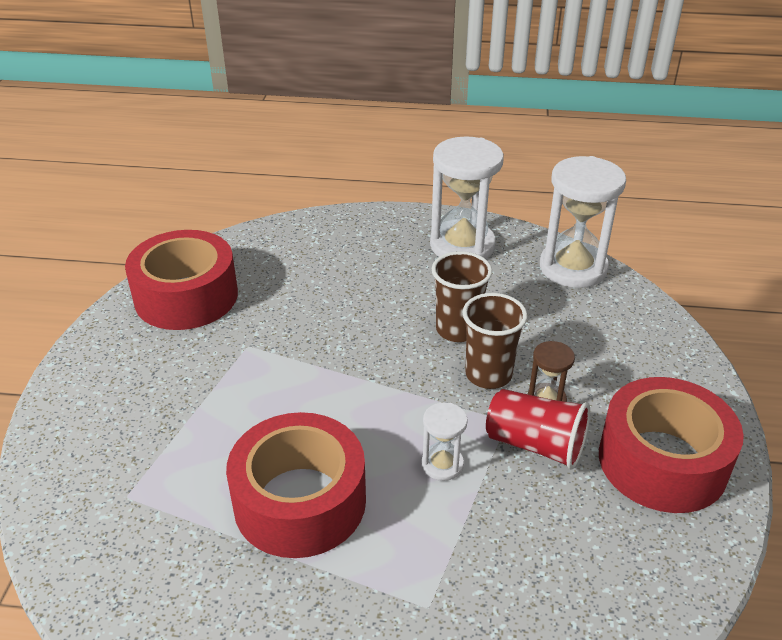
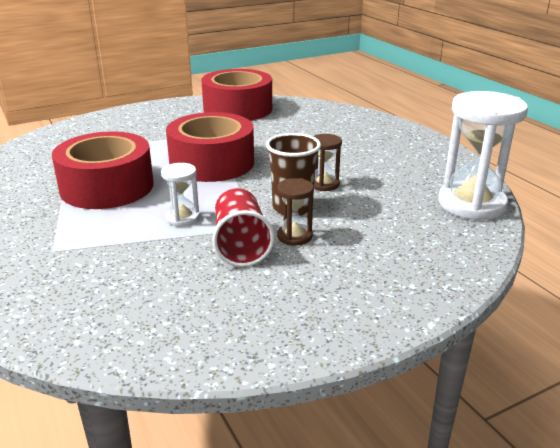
camera: 55 degrees right, 10 degrees down
(457, 330) = (324, 184): brown cup -> brown hourglass
(462, 245) = (420, 159): white hourglass -> none
(662, 461) = (287, 306): red tape -> red tape (212, 163)

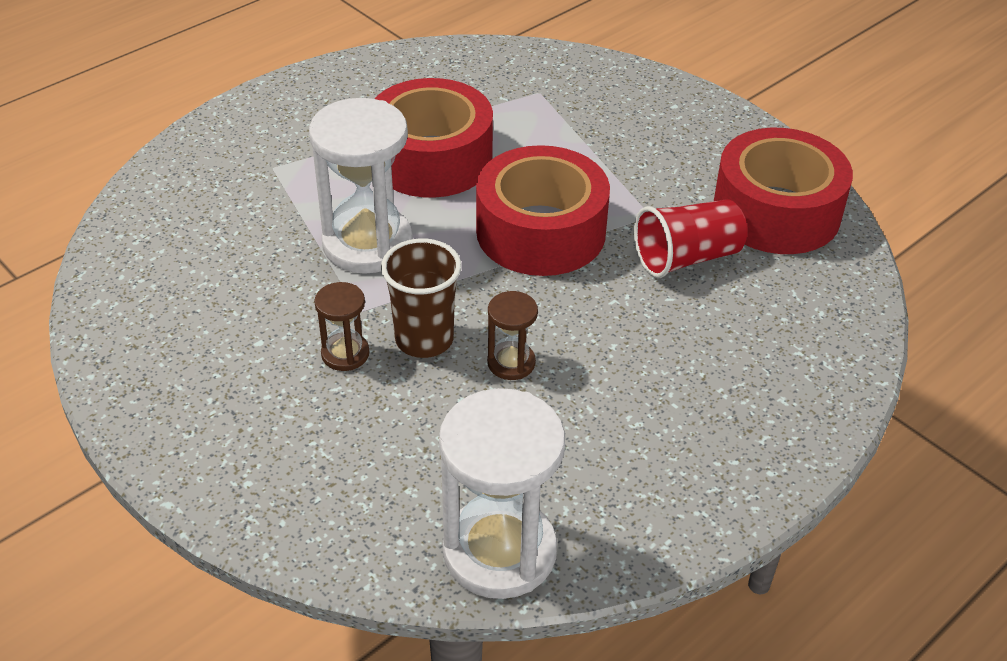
camera: 75 degrees right, 15 degrees up
(183, 218) = (367, 244): white hourglass -> white hourglass, size x2.06
(240, 245) = (312, 308): red cup -> red cup (686, 258)

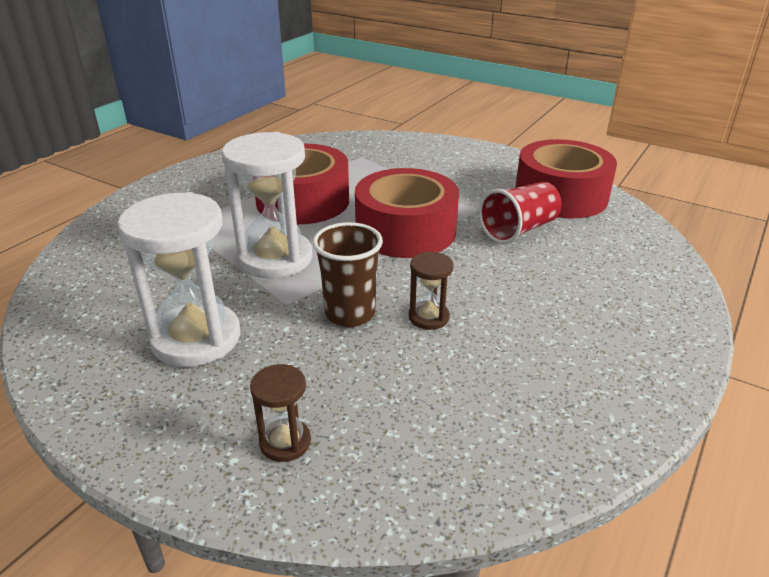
camera: 15 degrees left, 10 degrees down
(345, 354) = (287, 336): brown hourglass -> brown hourglass (285, 442)
(499, 551) = (498, 467): white hourglass -> white hourglass (196, 338)

